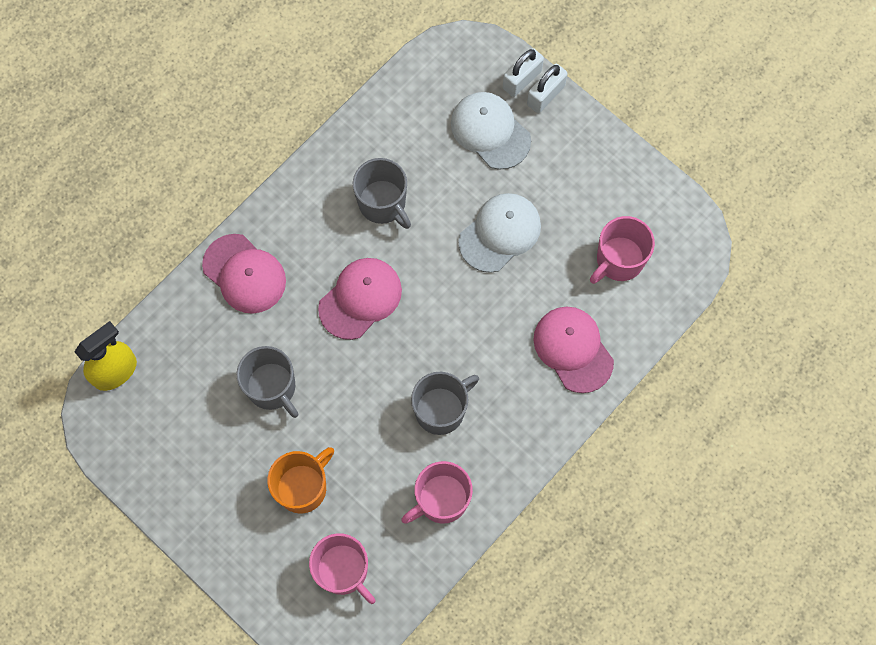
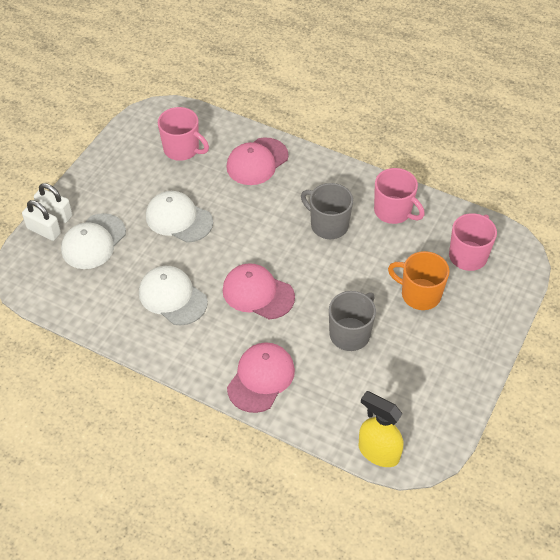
camera: 105 degrees left, 20 degrees down
(383, 203) = (172, 297): grey mug -> white cap

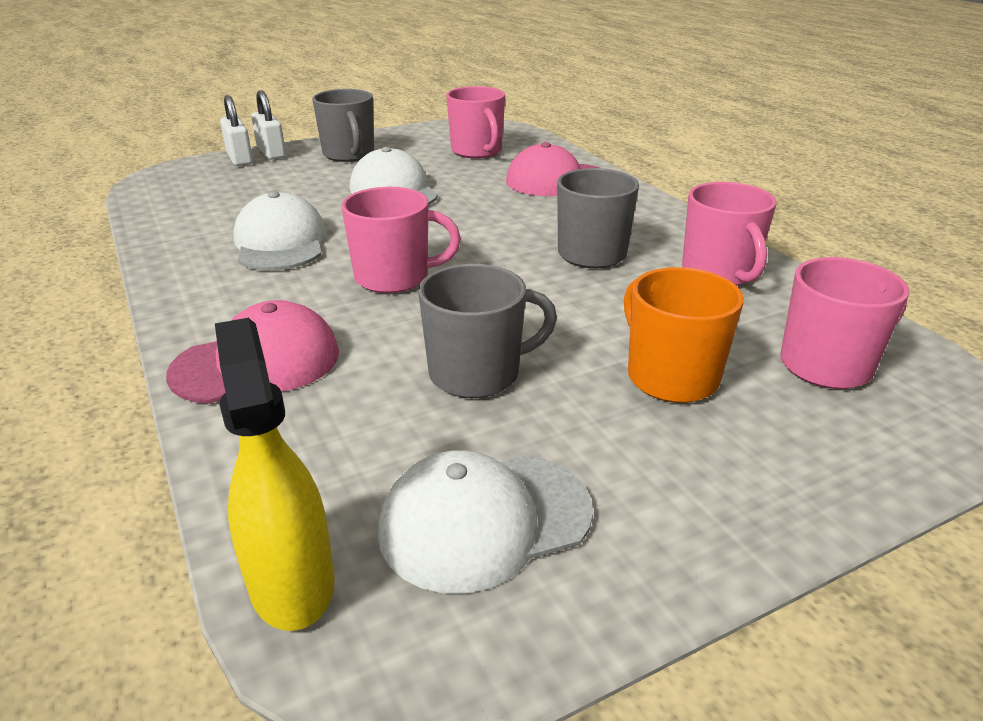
camera: 35 degrees right, 20 degrees down
(93, 241) = (273, 178): white cap -> white cap (484, 520)
(108, 192) = (349, 154): none -> grey mug
(258, 293) = (394, 277): pink cap -> pink mug

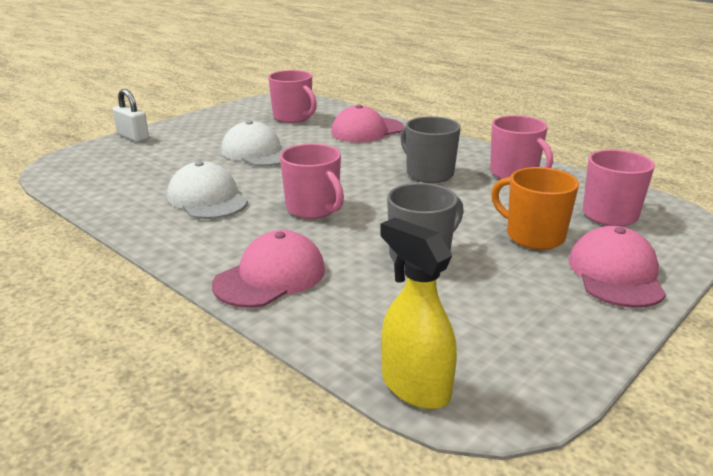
camera: 20 degrees left, 5 degrees down
(240, 158) = (111, 144): white padlock -> none
(349, 154) = (198, 131): grey mug -> none
(394, 277) = (313, 209): pink mug -> pink mug turned 75 degrees clockwise
(484, 520) = (495, 330): white cap -> none
(758, 470) = (615, 274): none -> pink cap

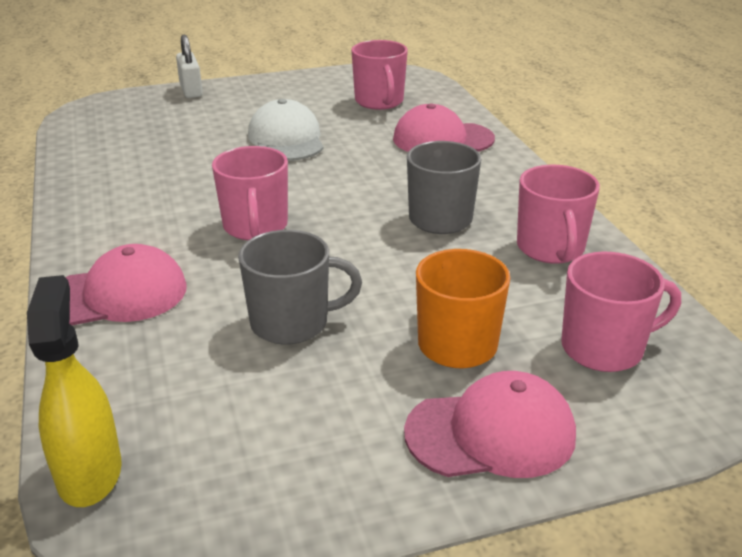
camera: 30 degrees right, 5 degrees up
(207, 199) = (170, 184): white cap -> none
(615, 274) = (491, 433): pink cap -> pink cap turned 45 degrees clockwise

